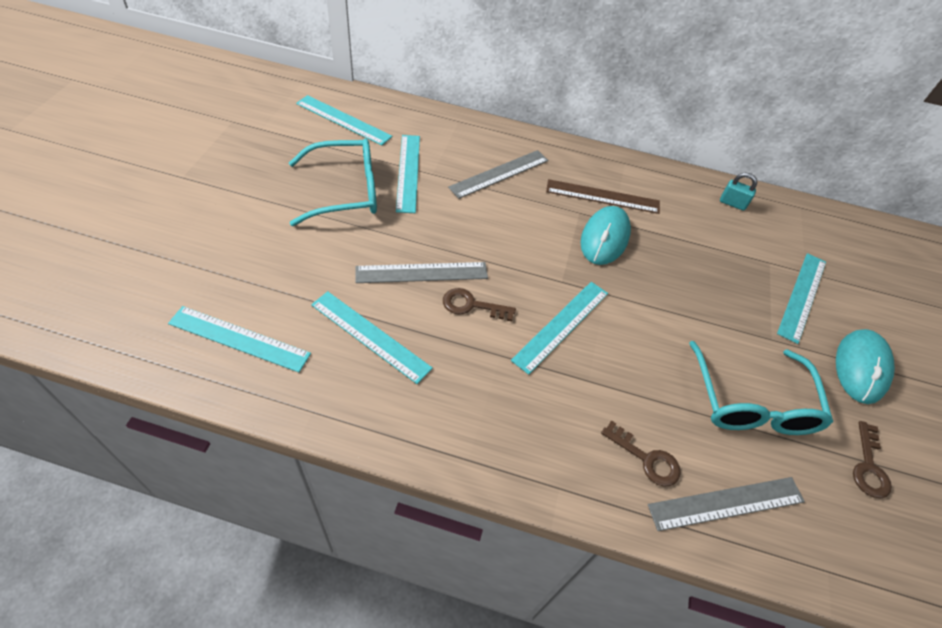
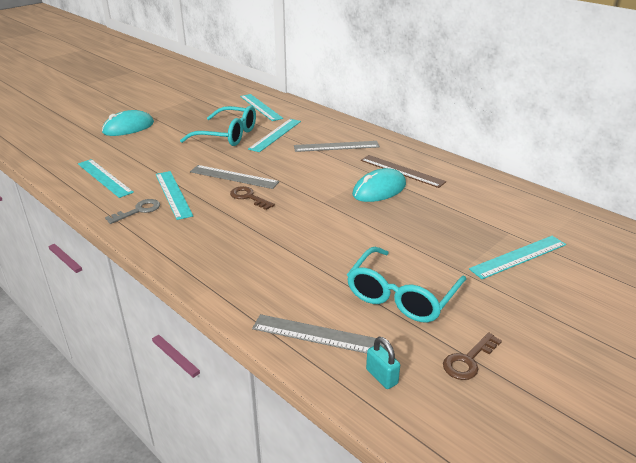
camera: 35 degrees right, 20 degrees down
(350, 387) = (138, 210): none -> grey key
(561, 326) = (298, 221): turquoise ruler -> none
(646, 459) = (285, 295): brown key -> none
(732, 203) = (511, 196): turquoise padlock -> turquoise padlock (382, 376)
(860, 368) = (529, 308): turquoise mouse -> turquoise mouse (128, 128)

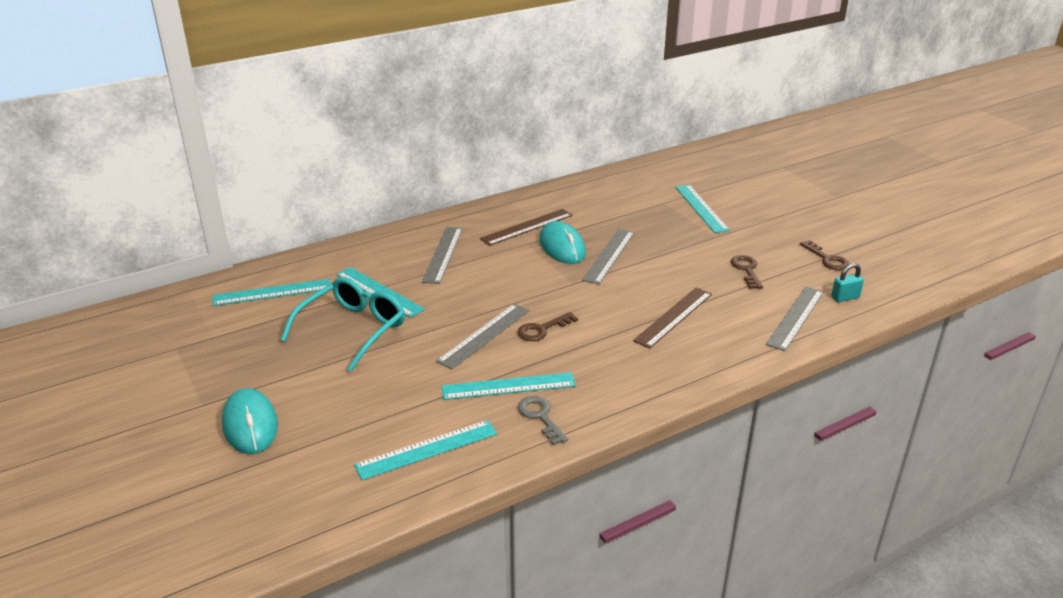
camera: 75 degrees left, 0 degrees up
(290, 256) = (674, 317): none -> brown ruler
(379, 213) = (609, 256): none -> grey ruler
(402, 295) = (746, 270): turquoise glasses -> brown key

